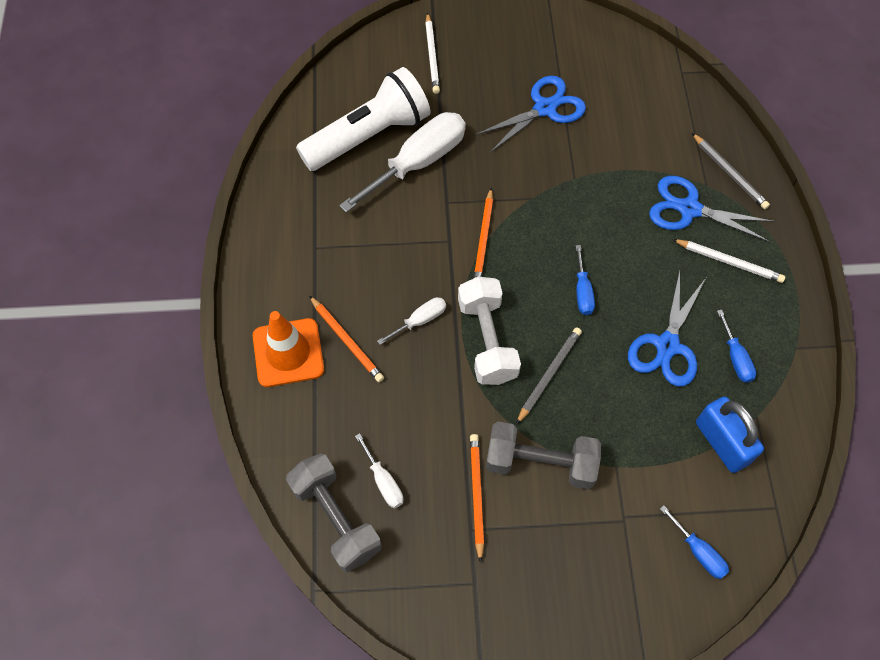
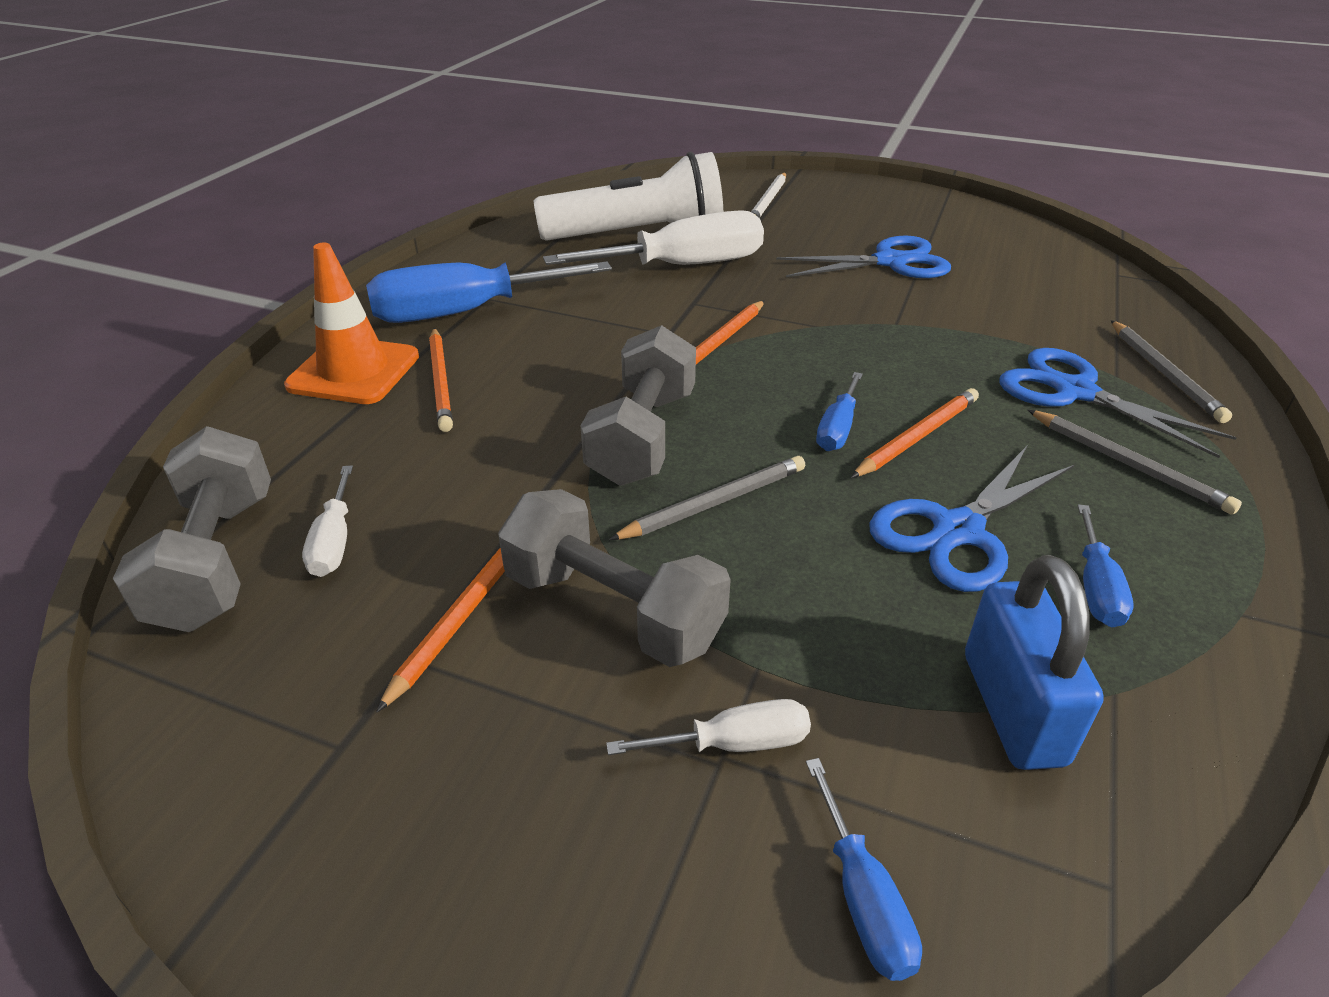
camera: 25 degrees right, 25 degrees down
(312, 269) = (465, 312): none -> blue screwdriver
(420, 320) = (560, 391): white screwdriver -> white screwdriver (734, 743)
(487, 340) = (642, 437): white dumbbell -> grey dumbbell
(624, 282) = (917, 437): none -> orange pencil
(729, 262) = (1127, 464): white pencil -> grey pencil

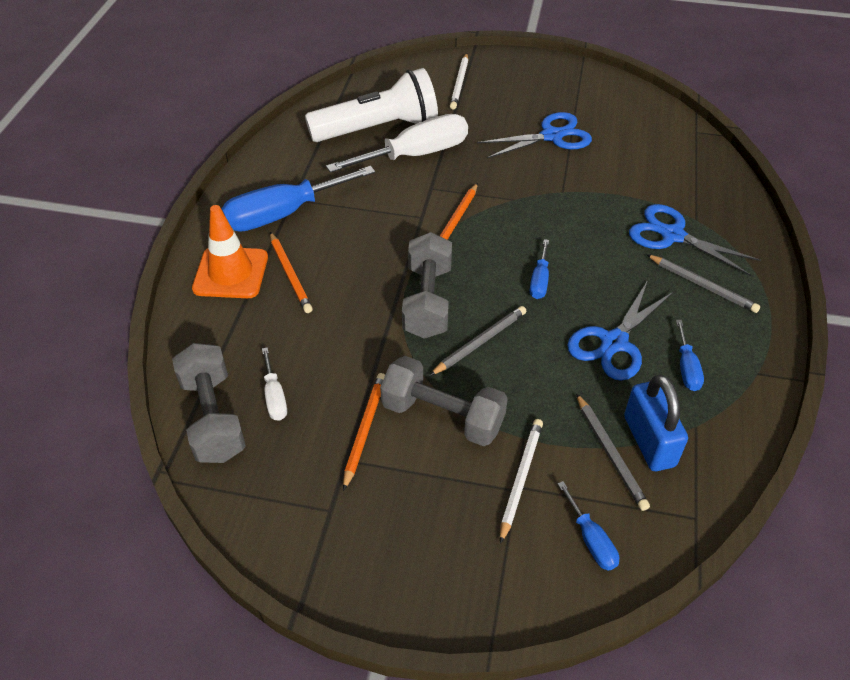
camera: 10 degrees left, 10 degrees up
(734, 743) = (520, 479): white screwdriver -> white pencil
(917, 437) = (585, 281): orange pencil -> none
(1164, 373) = (723, 214): grey pencil -> grey pencil (610, 453)

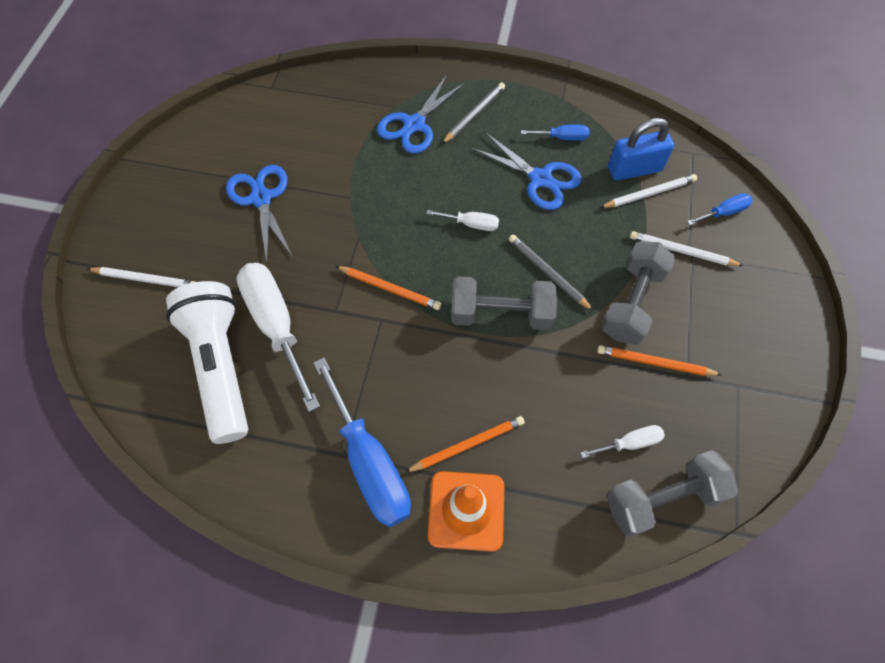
camera: 90 degrees left, 15 degrees up
(539, 281) = (471, 224): blue screwdriver -> white screwdriver
(610, 453) = (649, 194): grey pencil -> white pencil

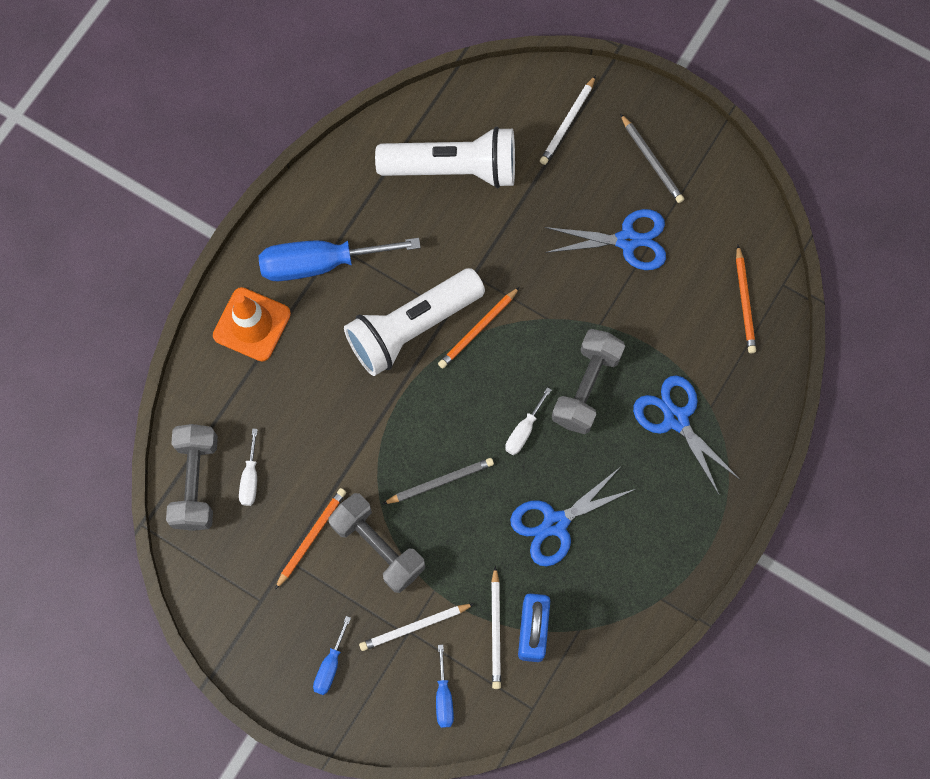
camera: 110 degrees right, 10 degrees up
(276, 325) = (477, 222): white screwdriver -> none
(409, 346) = (412, 328): none -> white flashlight
(467, 445) = (303, 344): orange pencil -> orange pencil (744, 301)
(474, 115) = (669, 488): grey pencil -> grey pencil (651, 160)
(501, 314) = (413, 420): grey dumbbell -> grey dumbbell (586, 387)
(562, 138) = (603, 572): blue screwdriver -> blue screwdriver (330, 666)
(682, 251) = (415, 627): white pencil -> white pencil turned 150 degrees counterclockwise

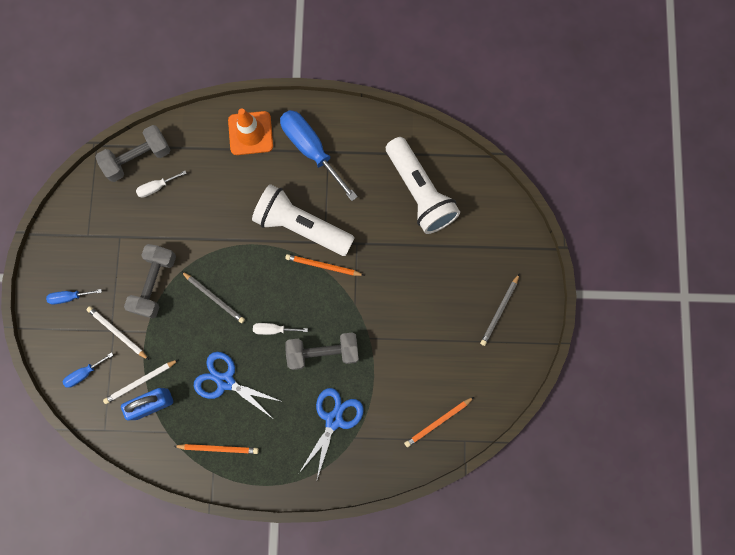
camera: 60 degrees right, 5 degrees up
(311, 537) = (140, 242): orange pencil -> orange pencil (218, 448)
(567, 122) = (493, 244): white pencil -> none
(627, 240) = (435, 325): blue scissors -> none

